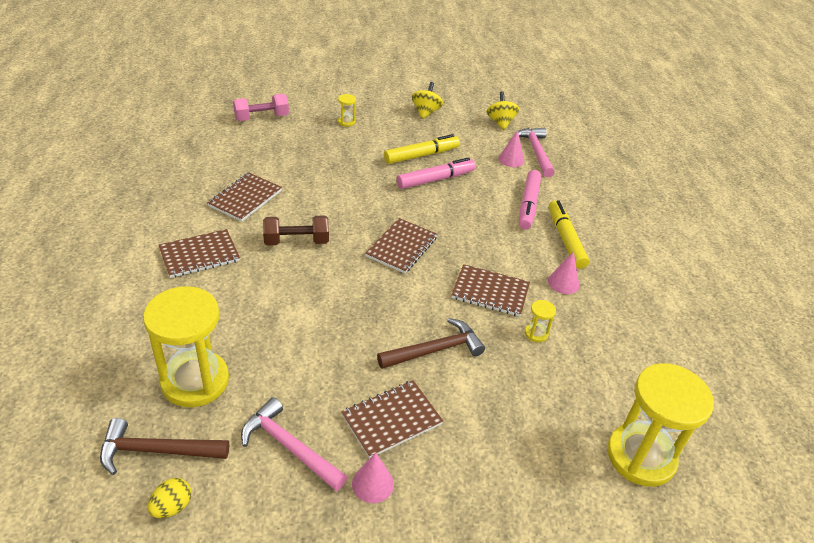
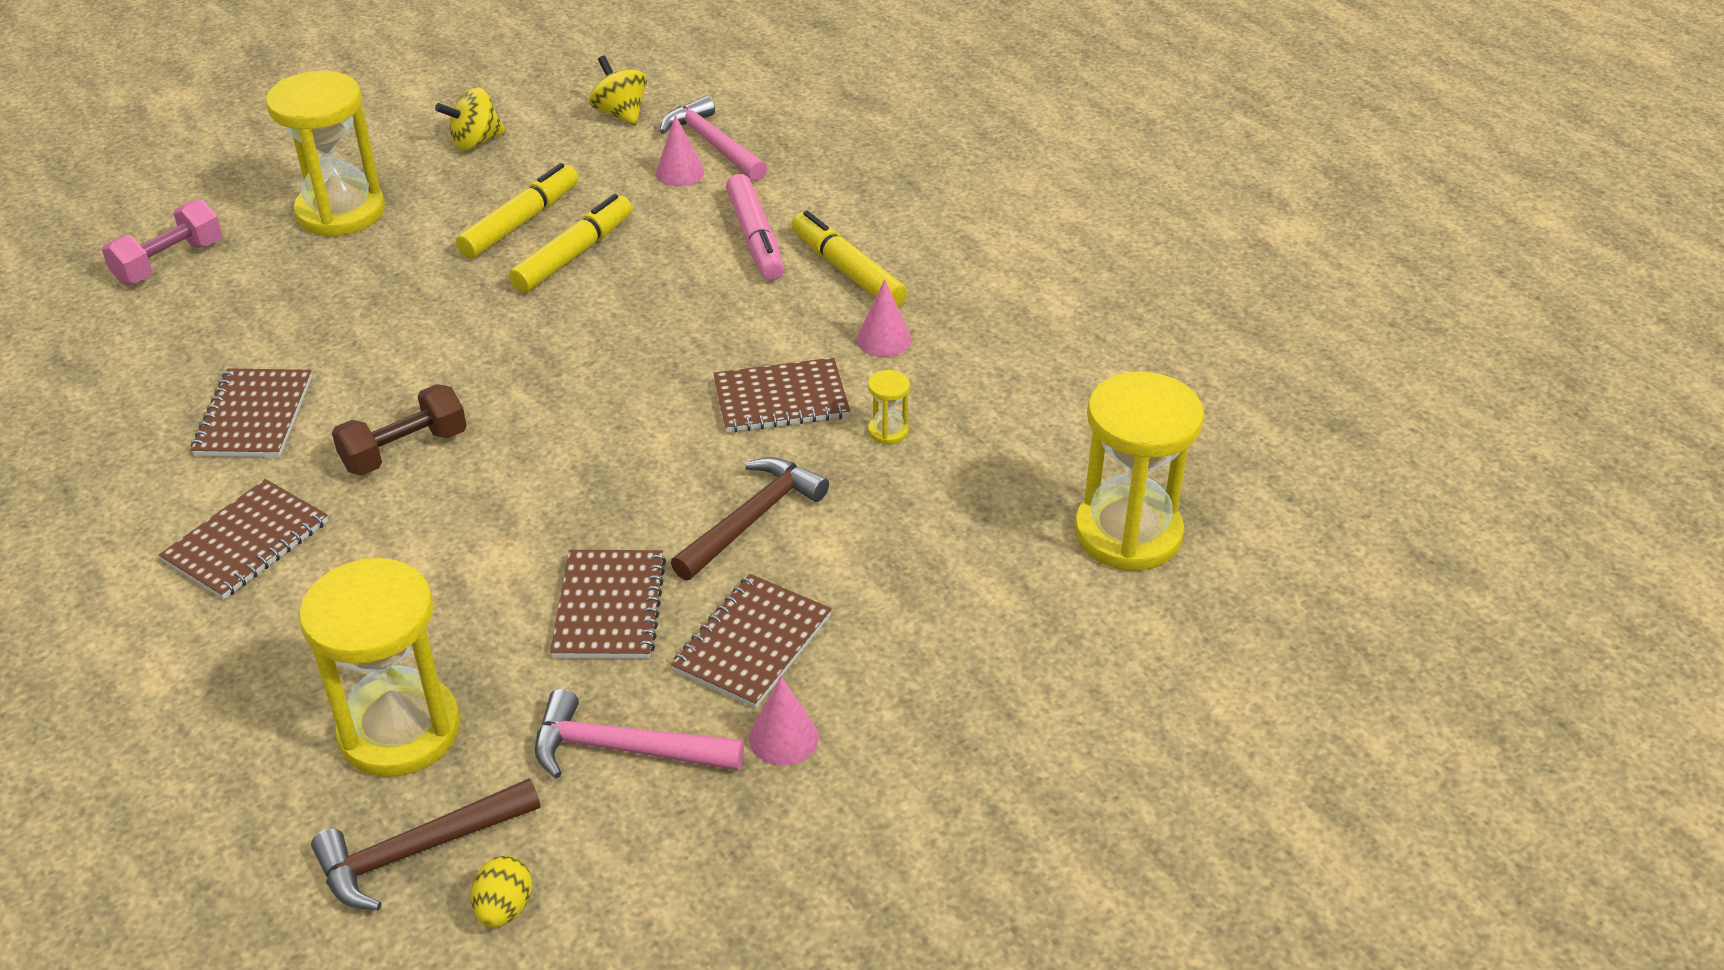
camera: 25 degrees left, 0 degrees up
(346, 122) = (340, 212): yellow hourglass -> yellow hourglass, size x2.48
(401, 247) = (592, 387): brown notebook -> brown notebook (609, 607)
(426, 112) = (475, 142): yellow spinning top -> yellow spinning top turned 105 degrees counterclockwise
(435, 179) = (573, 254): pink marker -> yellow marker

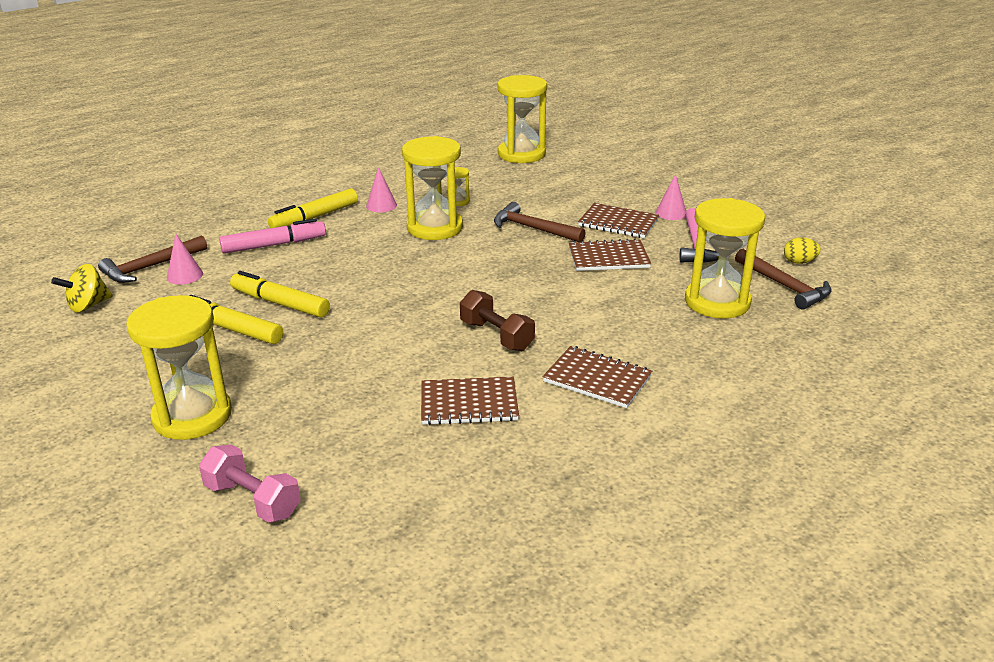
camera: 95 degrees left, 10 degrees down
(475, 142) = (102, 365): yellow spinning top -> none
(713, 144) = (150, 267): pink hammer -> brown hammer
(781, 399) = (435, 228): brown notebook -> yellow hourglass

